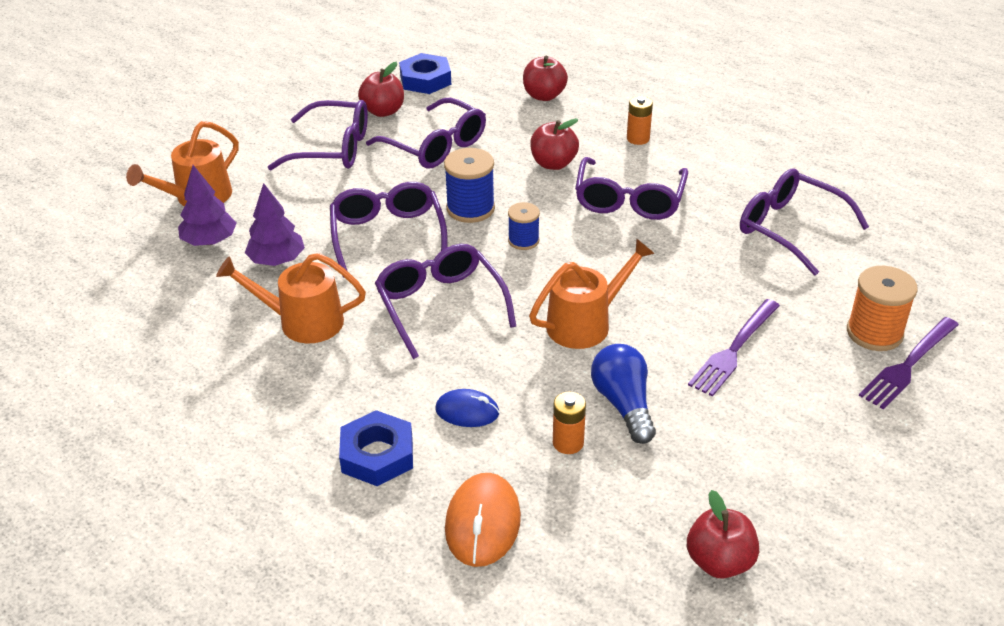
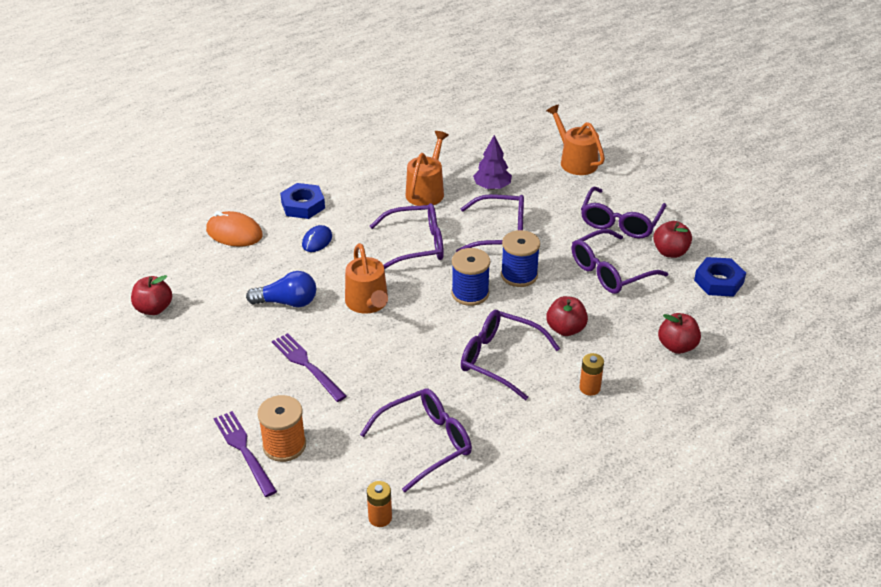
camera: 105 degrees right, 0 degrees up
(209, 241) = (523, 163): purple tree -> none
(523, 240) = (470, 293): blue spool -> blue spool, size x1.61
(568, 443) = (270, 273): orange battery -> orange battery (380, 517)

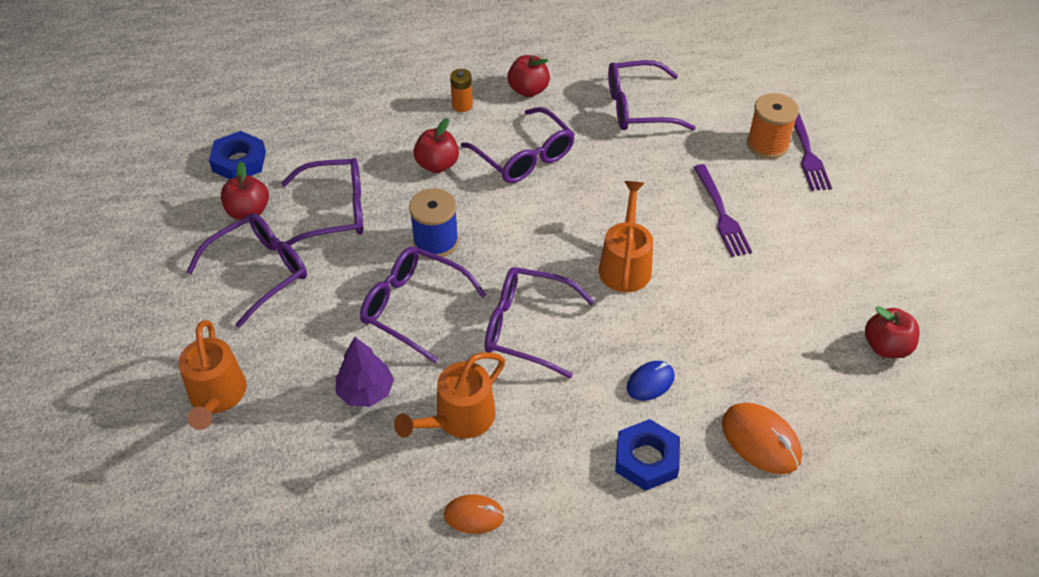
camera: 155 degrees left, 10 degrees up
(287, 302) = (719, 298): blue light bulb -> none
(380, 517) = (704, 67): orange battery -> none
(389, 158) = (474, 515): none -> orange mouse
(470, 293) = (505, 237): blue spool -> none
(677, 346) = (349, 114): red apple -> red apple (528, 90)

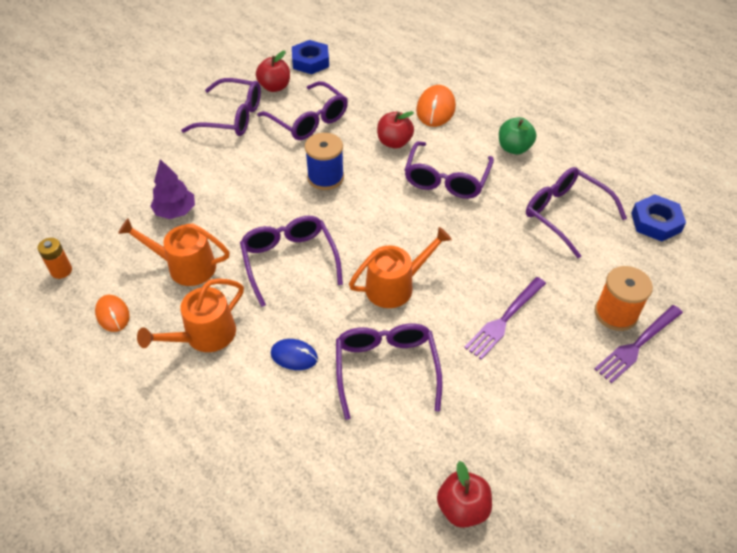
camera: 55 degrees right, 0 degrees up
(217, 396) = (127, 152): orange watering can -> orange watering can (204, 336)
(413, 307) = (260, 196): purple glasses -> purple glasses (386, 368)
(462, 105) = (462, 125): orange battery -> orange battery (61, 270)
(528, 90) = (514, 148): red apple -> green apple
(646, 459) = (221, 388): blue nut -> blue nut (656, 222)
(760, 440) = (289, 455): orange mouse -> orange mouse (435, 109)

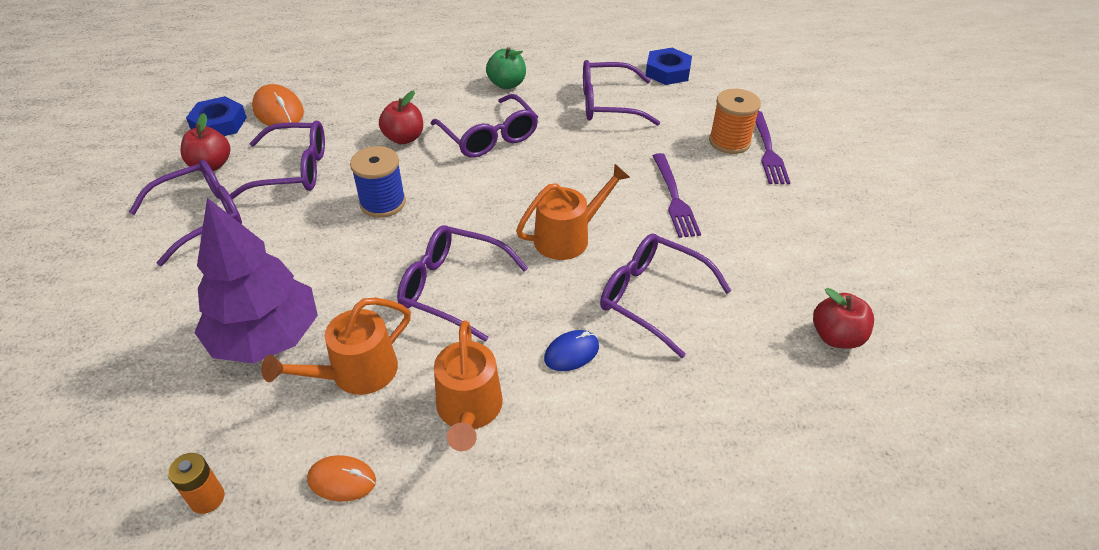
camera: 50 degrees left, 5 degrees down
(175, 211) = (266, 337): purple tree -> purple tree, size x1.83
(395, 286) = (568, 237): orange watering can -> orange watering can turned 45 degrees clockwise
(435, 109) = (402, 93): orange mouse -> orange mouse (278, 111)

